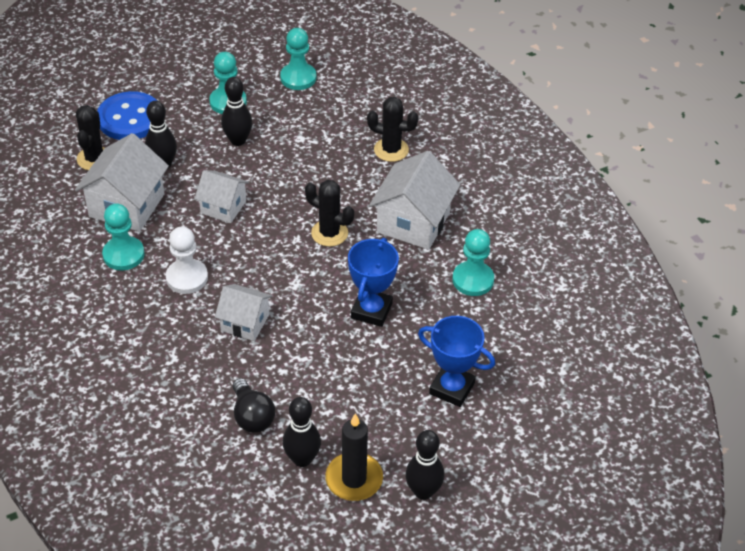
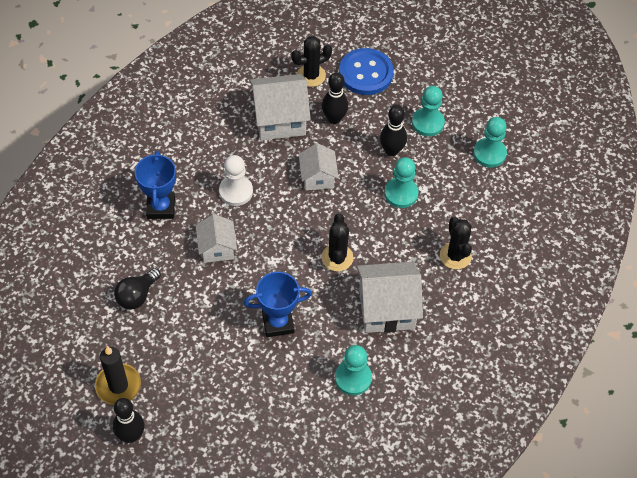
camera: 60 degrees right, 10 degrees up
(123, 255) = (233, 143): turquoise pawn -> turquoise pawn (401, 193)
(302, 459) = (118, 345): black bowling pin -> none
(452, 388) = (235, 412): blue trophy -> blue trophy (161, 207)

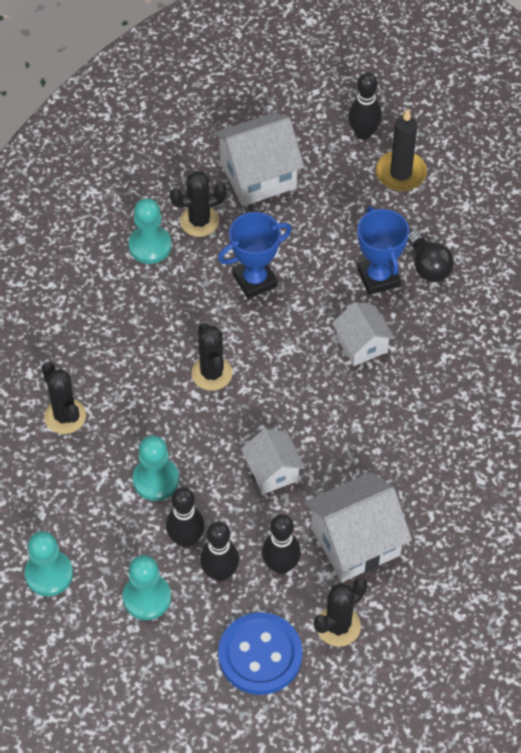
camera: 165 degrees right, 0 degrees up
(137, 295) = (428, 266): black light bulb -> black light bulb turned 135 degrees clockwise
(161, 207) = (453, 375): blue trophy -> blue trophy (378, 277)
(236, 191) = (370, 422): white pawn -> none
(304, 389) = (199, 221): none -> black cactus
(375, 125) = (220, 572): none -> black bowling pin
(386, 308) = (133, 330): white house -> white house (258, 175)

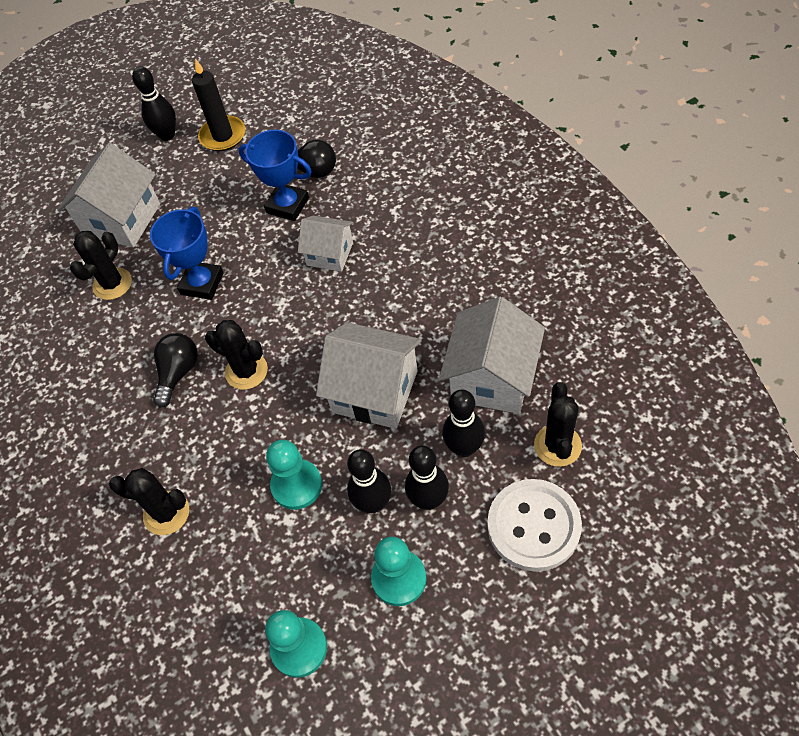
camera: 40 degrees left, 0 degrees up
(150, 246) = (92, 333): turquoise pawn -> none
(170, 330) = (178, 373): none -> black light bulb
(260, 655) = (533, 526): blue button -> white button
(272, 471) = (375, 391): white house -> white house, size x1.64

